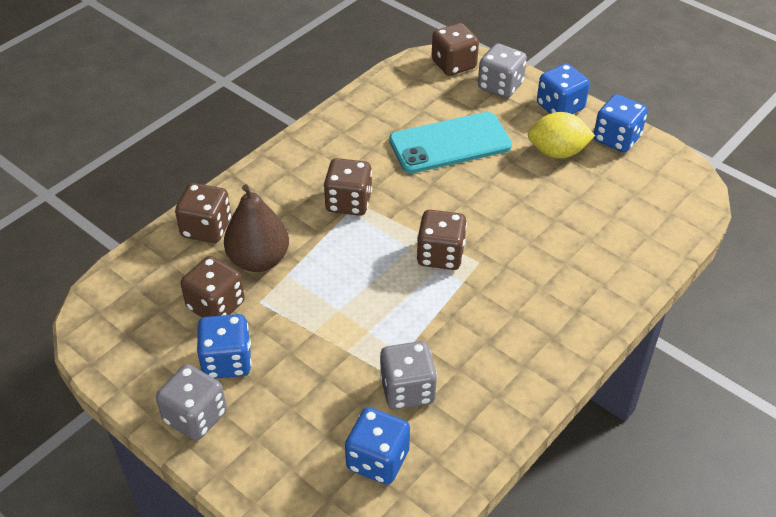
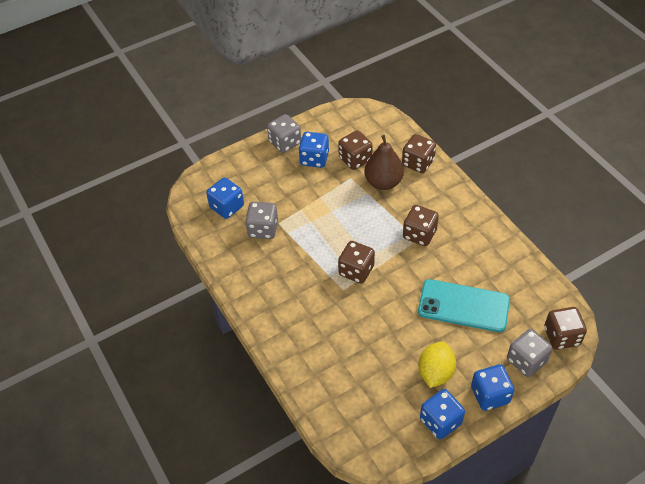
camera: 110 degrees right, 5 degrees up
(450, 143) = (463, 306): turquoise phone -> turquoise phone turned 75 degrees counterclockwise

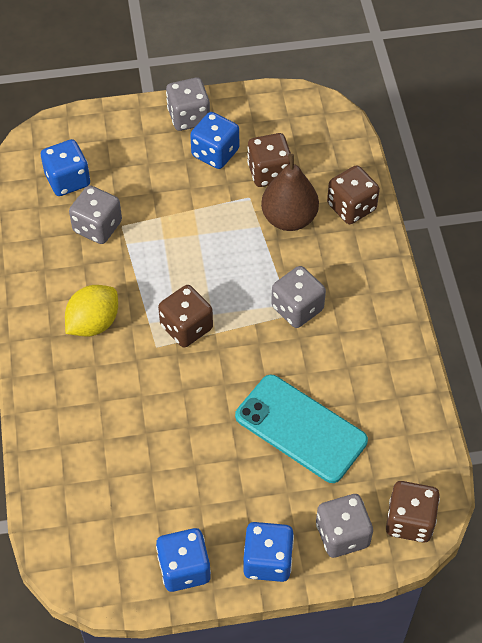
camera: 20 degrees right, 5 degrees up
(419, 234) = (297, 308): brown dice -> grey dice
(435, 372) = (213, 503): yellow lemon -> yellow lemon (93, 323)

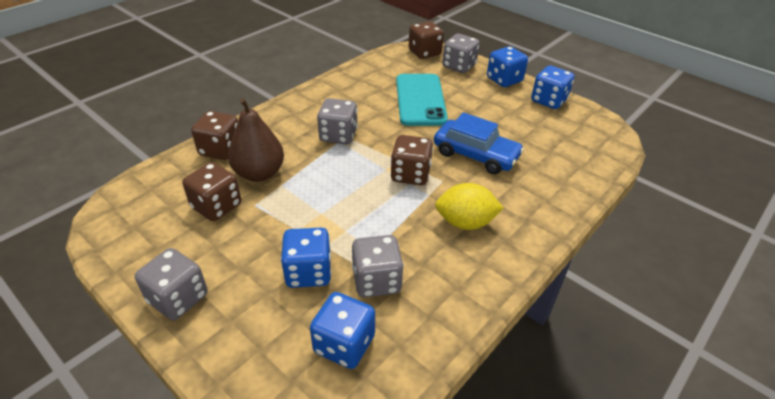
camera: 130 degrees left, 15 degrees down
(164, 403) = (475, 155): none -> blue car
(215, 153) = (217, 251): blue dice -> blue dice (308, 272)

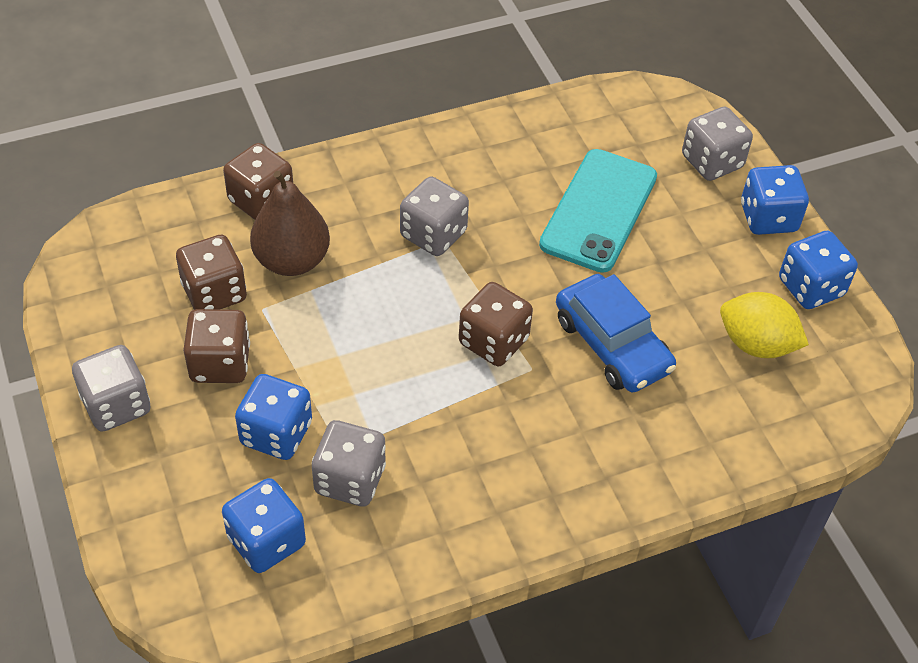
camera: 25 degrees right, 10 degrees up
(424, 53) = (673, 112): brown dice -> brown dice (220, 363)
(465, 223) = (517, 447): yellow lemon -> yellow lemon (756, 344)

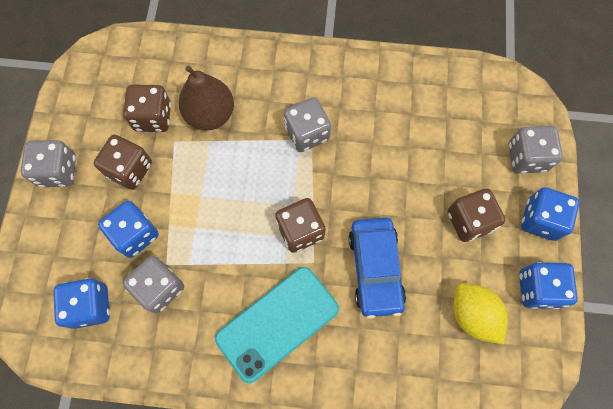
camera: 30 degrees right, 20 degrees up
(261, 200) = (215, 62): brown dice -> brown dice (469, 221)
(599, 210) = (425, 162): turquoise phone -> turquoise phone (277, 323)

